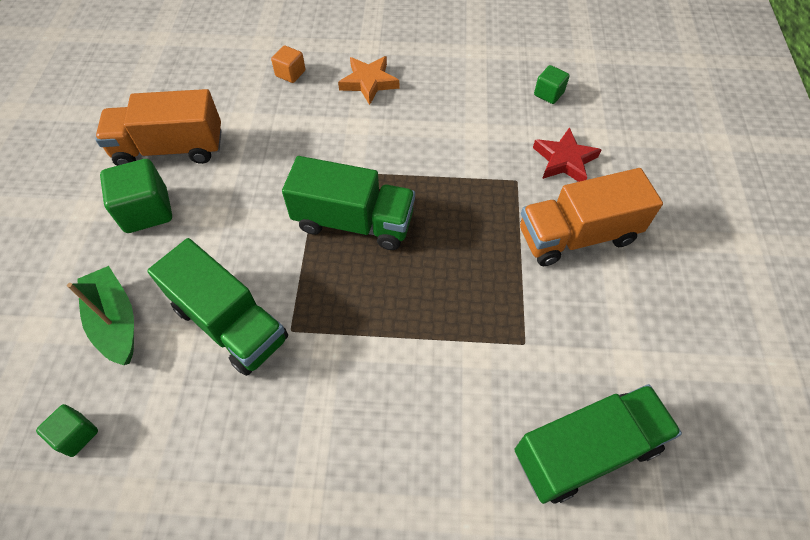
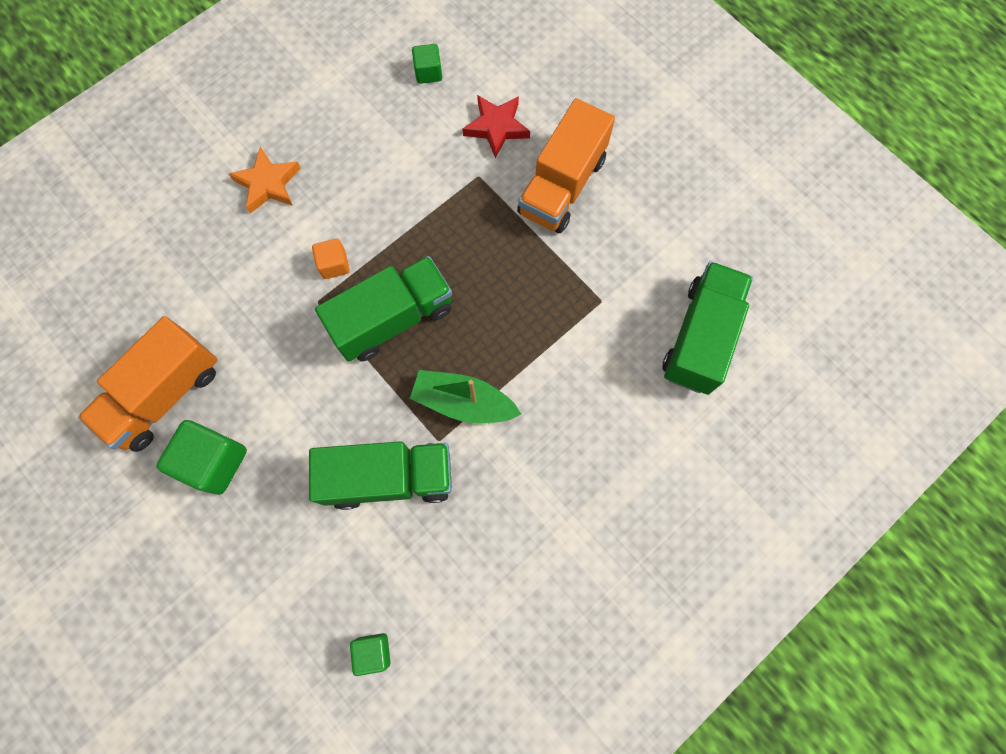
camera: 45 degrees left, 15 degrees up
(115, 321) = (301, 560): green boat -> green boat (463, 402)
(290, 73) = (187, 233): orange cube -> orange cube (334, 265)

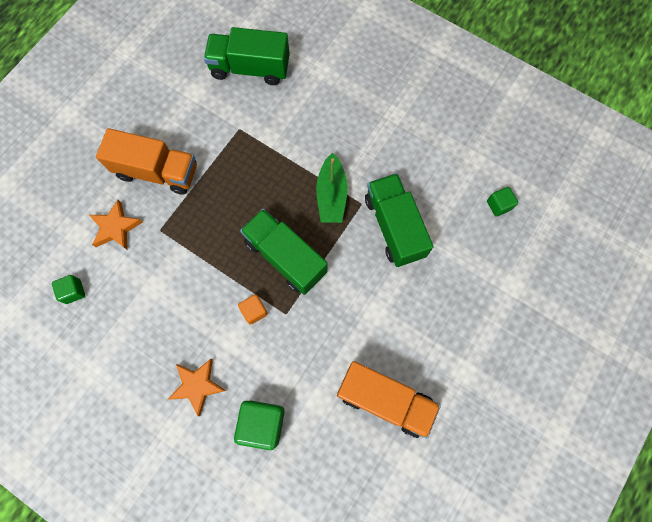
camera: 105 degrees left, 0 degrees up
(214, 461) = (420, 344): green cube -> green cube (262, 423)
(497, 127) = (116, 227): red star -> orange star

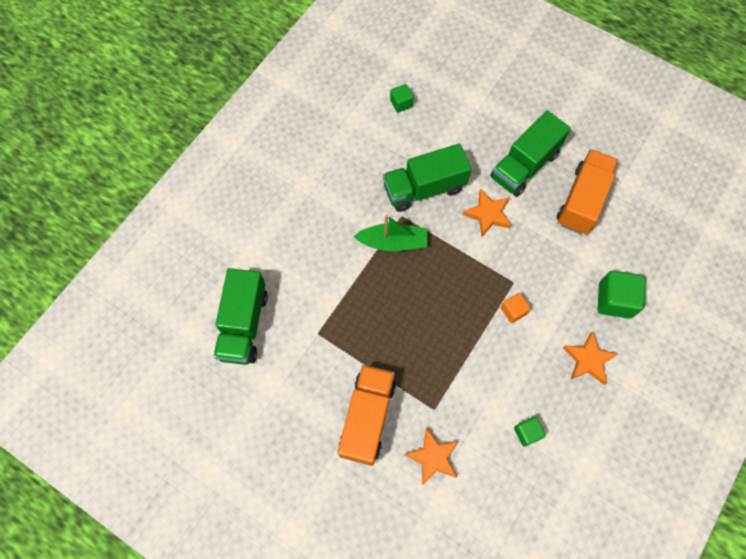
camera: 90 degrees left, 5 degrees down
(73, 291) = (506, 496): green cube -> green cube (527, 433)
(285, 257) = (458, 283): green truck -> green truck (524, 165)
(364, 292) = (488, 214): none -> orange star

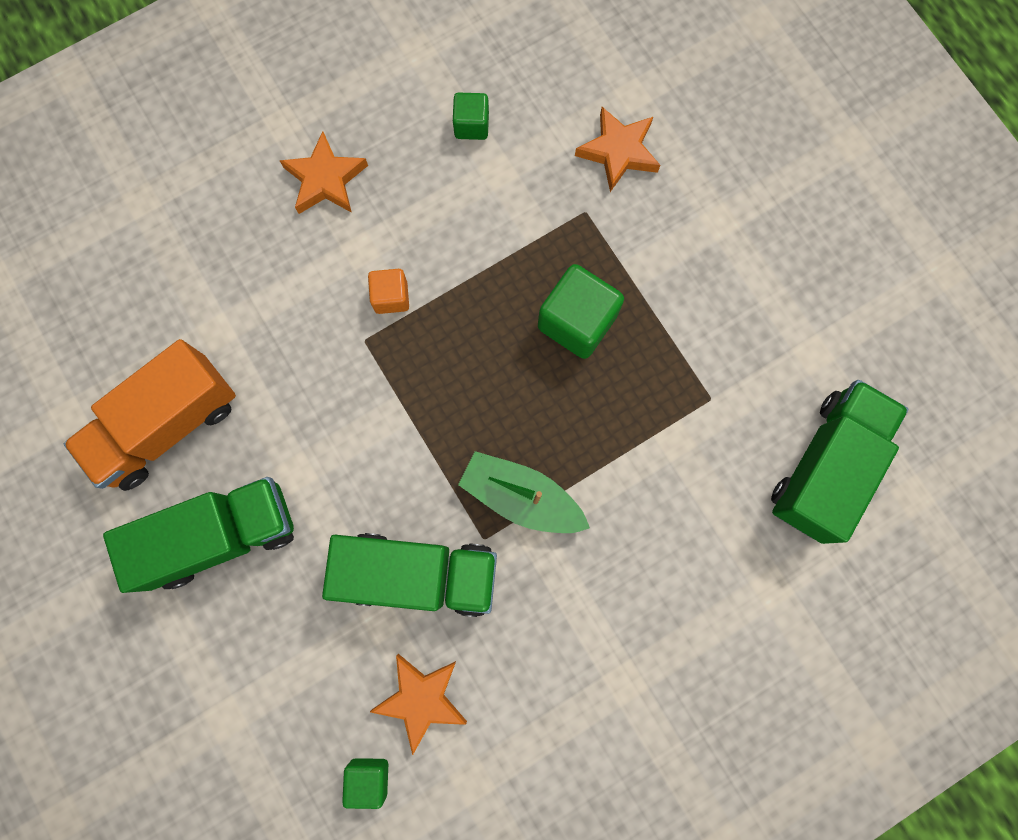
camera: 155 degrees left, 10 degrees up
(367, 418) = (687, 242): orange truck -> none
(488, 214) = (337, 473): orange star -> orange star (421, 699)
(614, 300) = (229, 243): green cube -> green cube (577, 322)

